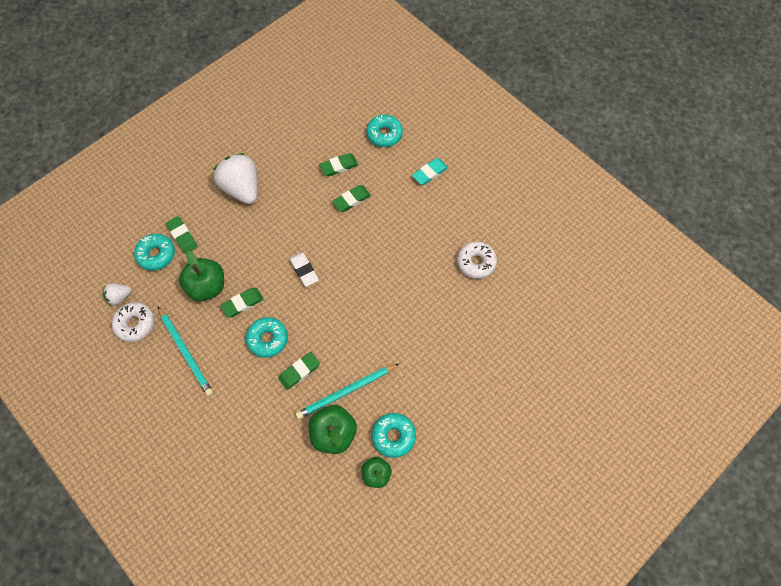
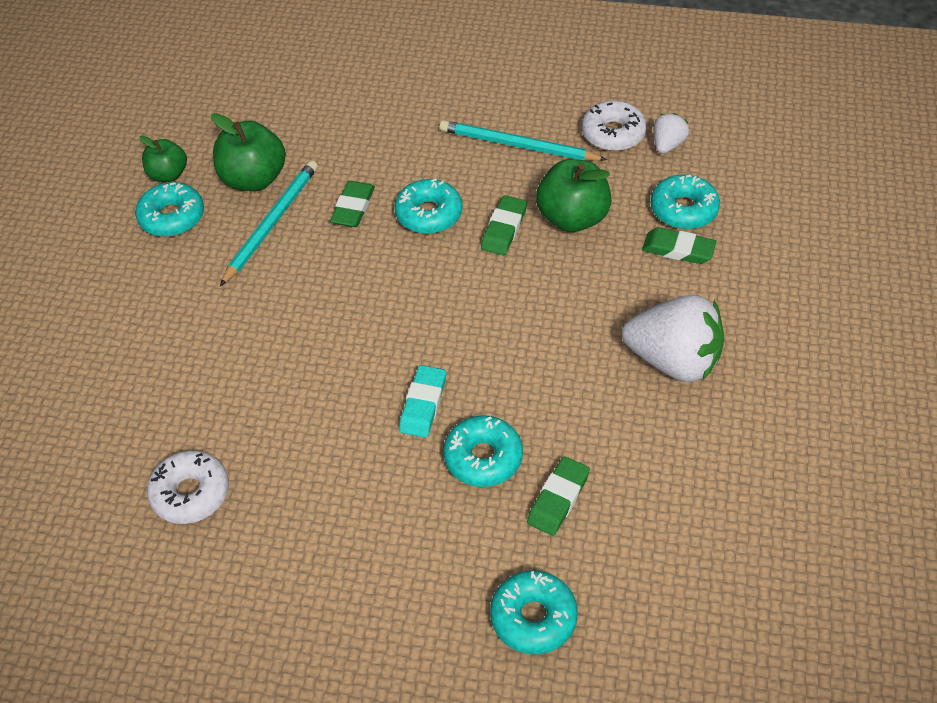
camera: 145 degrees right, 15 degrees down
(304, 270) = (460, 315): white eraser -> none
(351, 200) = (483, 458): green eraser -> turquoise donut
(429, 173) = (384, 598): turquoise eraser -> turquoise eraser (423, 404)

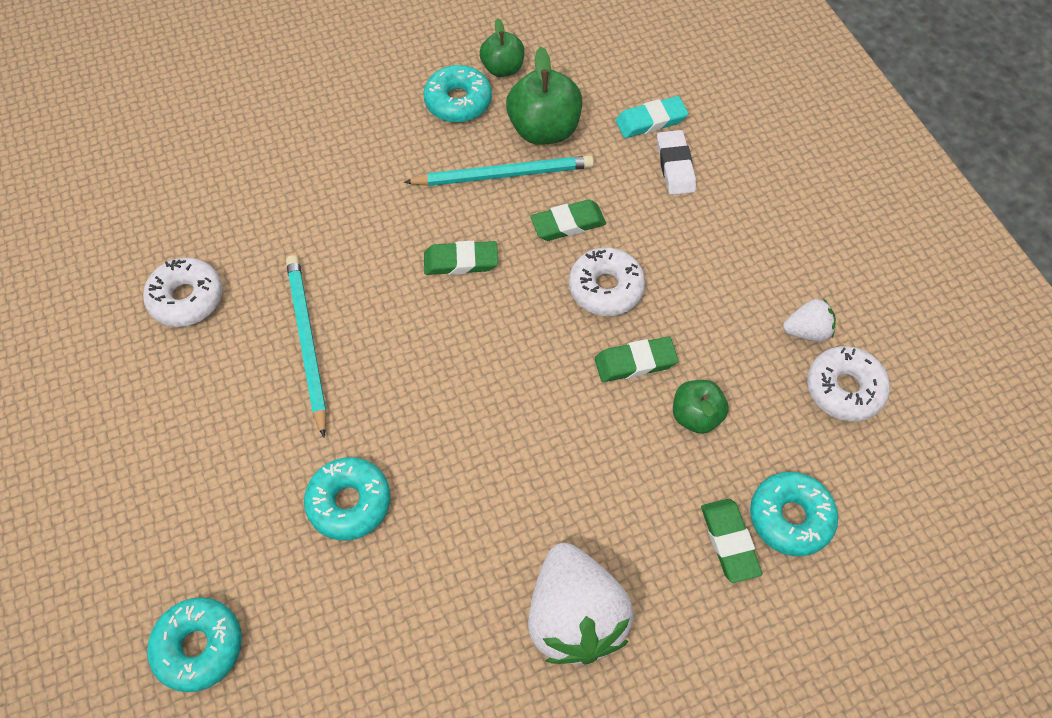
camera: 55 degrees right, 10 degrees up
(360, 124) = (675, 166): none -> white eraser
(423, 404) = (379, 417): turquoise eraser -> turquoise eraser (651, 121)
(429, 214) = (606, 288): turquoise donut -> white donut
(518, 145) = (755, 311): turquoise pencil -> turquoise pencil (307, 342)
(558, 499) = (340, 596): green eraser -> green eraser (461, 261)
(572, 218) = (696, 415): green apple -> green apple, size x0.62
(667, 145) = (872, 451): white strawberry -> white strawberry (807, 331)

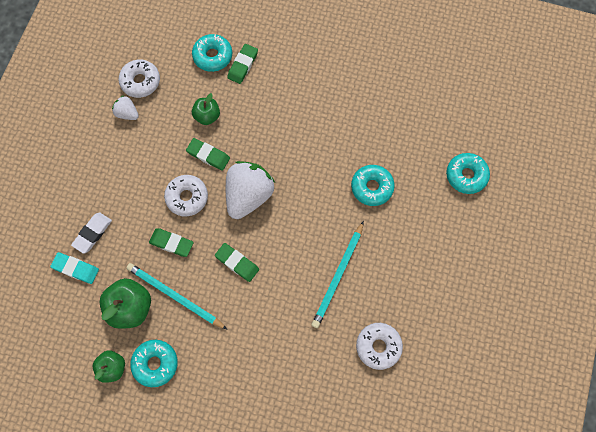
camera: 140 degrees left, 10 degrees up
(574, 616) = (321, 84): white strawberry -> white strawberry (249, 195)

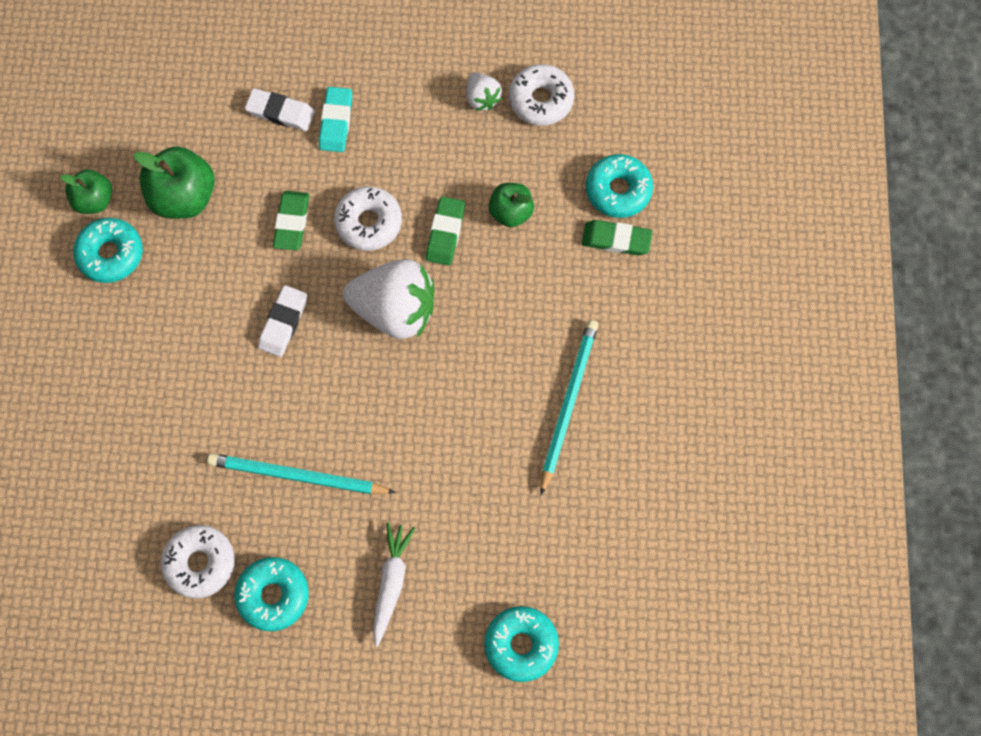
camera: 75 degrees right, 0 degrees up
(76, 269) = (223, 107): turquoise eraser -> turquoise eraser (336, 122)
(127, 113) = (482, 98): white strawberry -> white strawberry turned 135 degrees clockwise
(175, 296) = (213, 251): turquoise pencil -> turquoise pencil (568, 403)
(237, 263) = (283, 323): green eraser -> white eraser
(372, 187) = (458, 494): turquoise donut -> turquoise donut (273, 595)
(415, 237) = (391, 582): none -> white carrot

